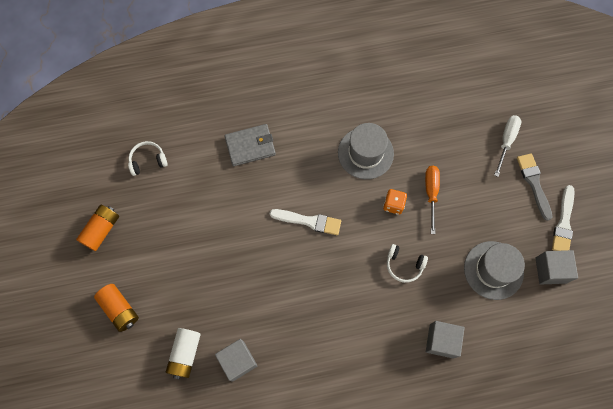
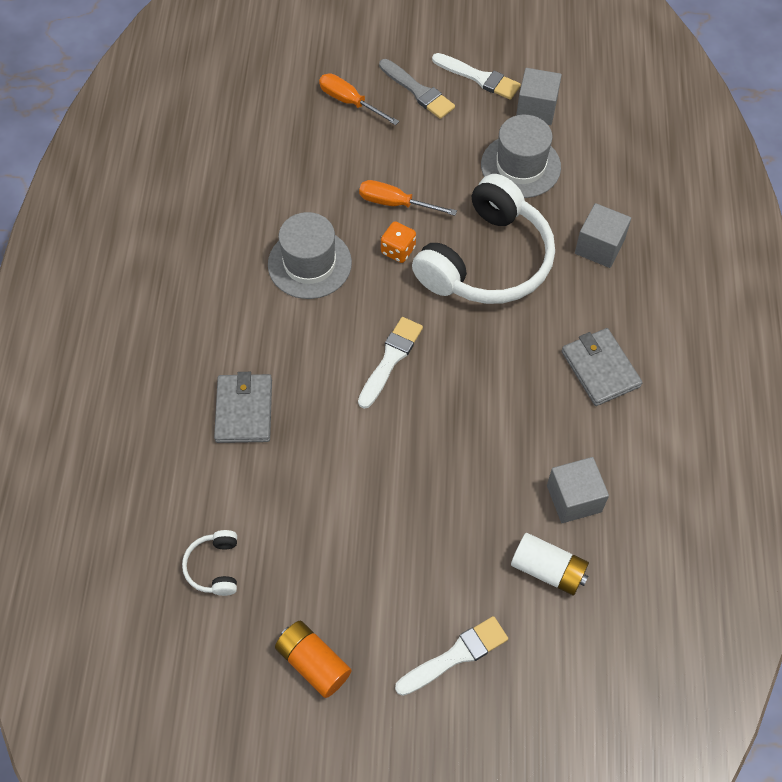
camera: 75 degrees left, 10 degrees down
(120, 309) = (455, 655): orange battery -> white brush
(340, 360) = (600, 369): none -> grey wallet
(404, 265) = (487, 261): white headphones -> white headphones, size x2.43
(506, 141) = (349, 102): white screwdriver -> orange screwdriver
(534, 183) = (418, 91): grey brush -> grey brush turned 135 degrees counterclockwise

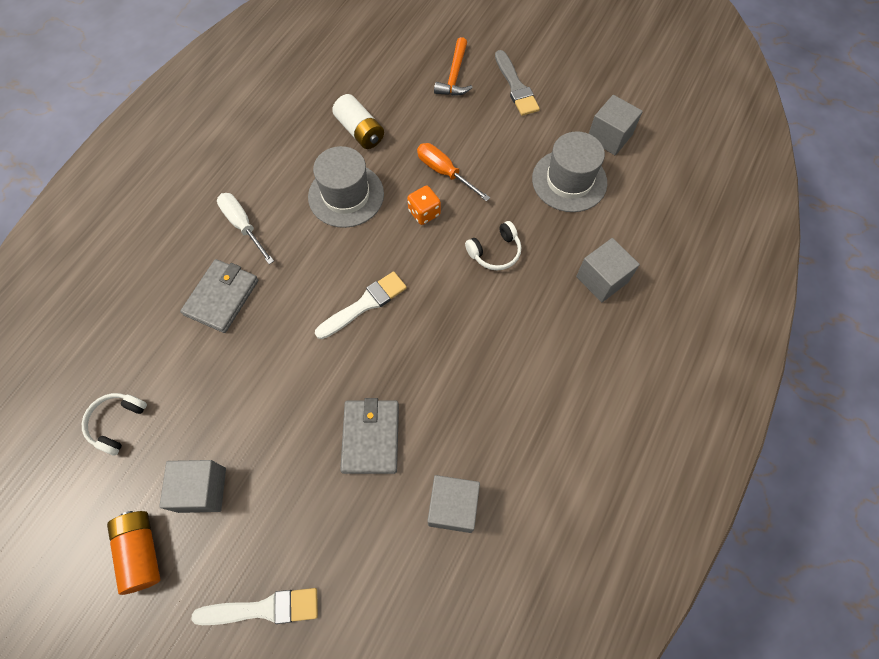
camera: 25 degrees right, 5 degrees up
(222, 334) = (243, 226): none -> white screwdriver
(336, 586) = (202, 490): none -> grey cube
(349, 102) = (454, 75): orange screwdriver -> orange hammer
(479, 77) = (573, 93): white brush -> none
(487, 261) = (495, 252): white headphones -> white headphones, size x0.41
(548, 570) = (391, 566): white battery -> white battery (360, 131)
(600, 369) = (543, 393): grey wallet -> grey wallet (371, 437)

